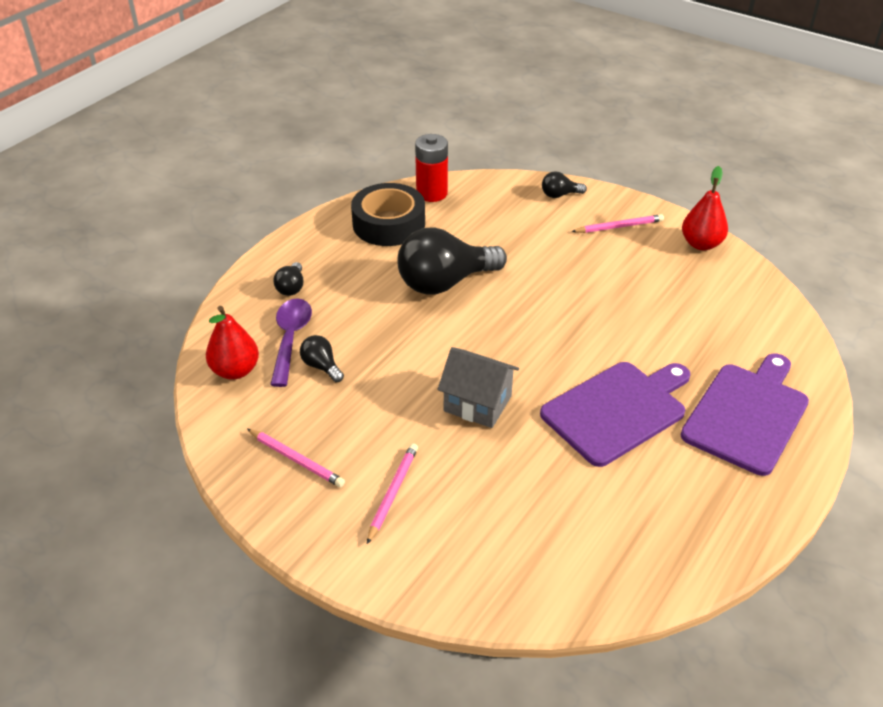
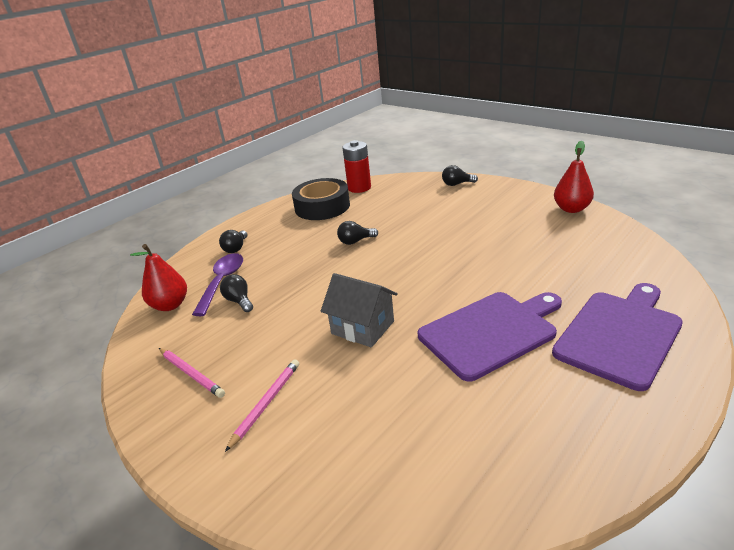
camera: 10 degrees right, 10 degrees down
(445, 283) = (355, 241): black light bulb -> black light bulb, size x0.45
(619, 227) = (502, 201): pink pencil -> none

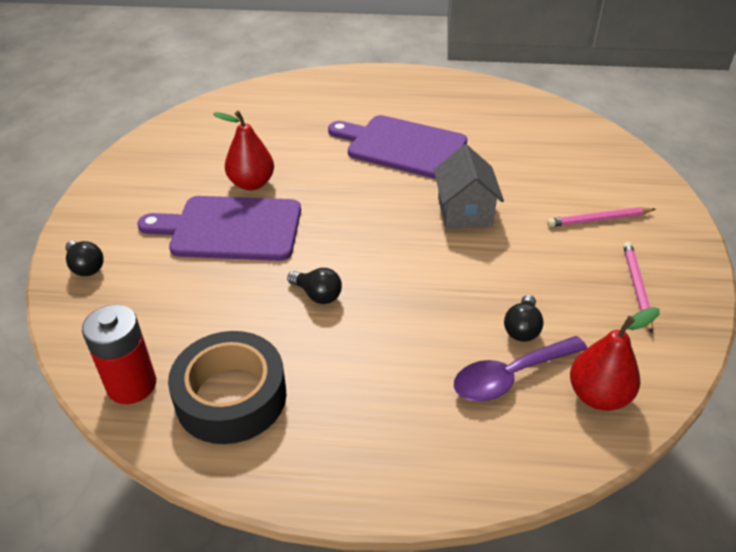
camera: 130 degrees left, 10 degrees up
(236, 248) = (430, 428): black light bulb -> none
(571, 209) = (140, 156): red pear -> red pear (251, 184)
(619, 334) = (353, 98): purple cutting board -> purple cutting board (230, 229)

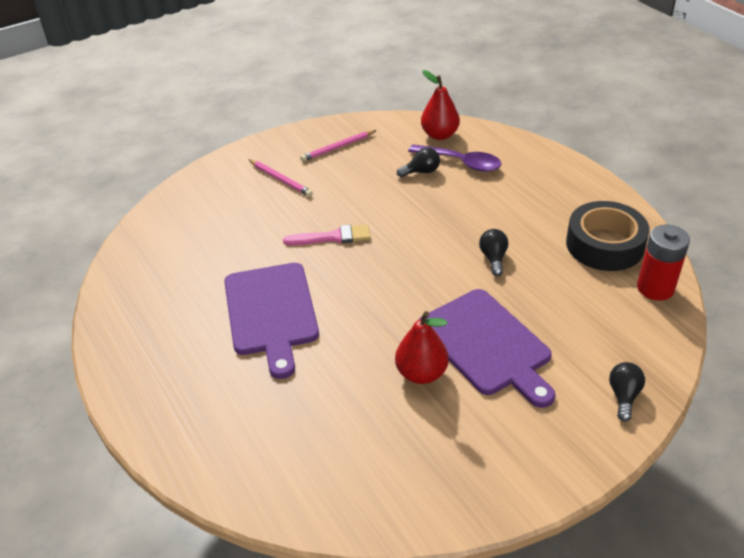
camera: 125 degrees left, 0 degrees up
(464, 212) = (332, 237): grey house -> pink brush

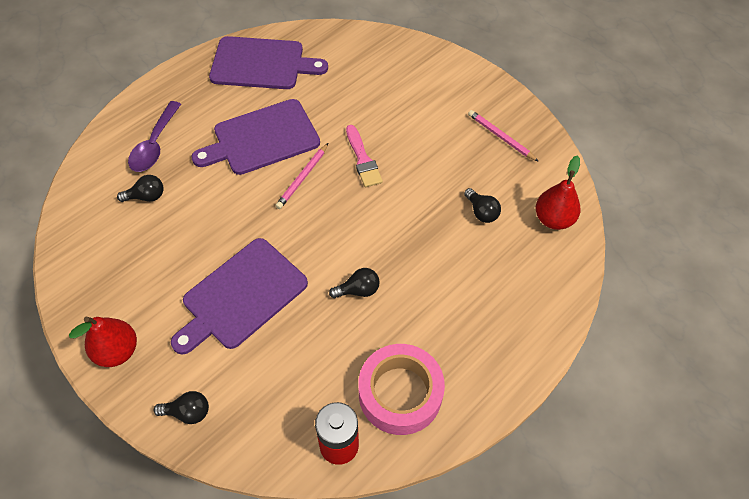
camera: 75 degrees right, 15 degrees up
(148, 304) = (262, 64): none -> purple cutting board
(280, 179) = (436, 105): pink pencil -> pink pencil (302, 177)
(324, 427) = (146, 197): none -> black light bulb
(421, 373) = (204, 251): red pear -> red pear (117, 351)
(461, 163) = (508, 245): purple spoon -> purple spoon (155, 145)
(604, 245) = (400, 393): black tape -> pink tape

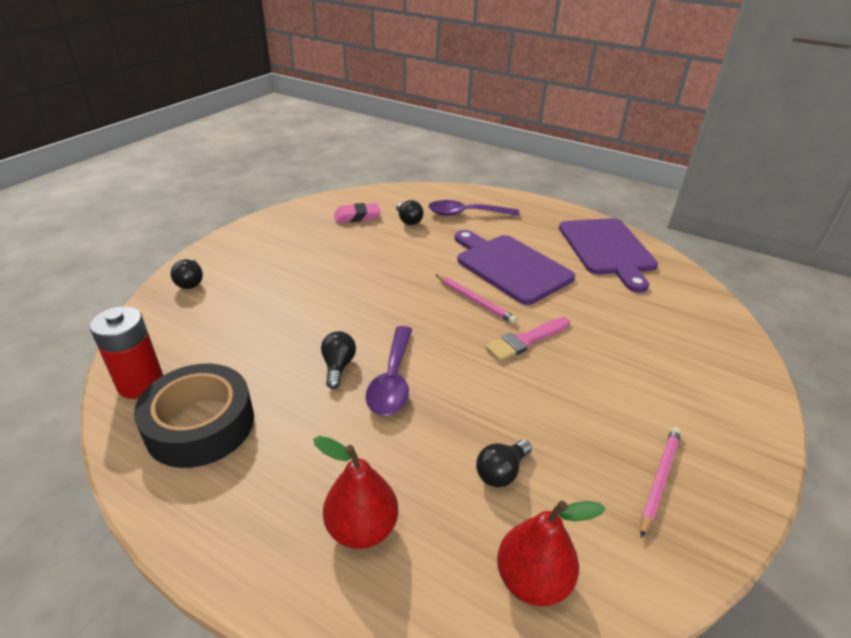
camera: 75 degrees right, 20 degrees down
(115, 242) = (357, 216): none -> pink eraser
(117, 351) = (251, 238): red pear -> red pear (362, 528)
(241, 296) = (315, 288): purple cutting board -> none
(302, 177) = (475, 301): pink pencil -> pink pencil turned 150 degrees counterclockwise
(358, 290) = (338, 366): black light bulb -> black light bulb turned 150 degrees counterclockwise
(383, 255) = (392, 380): none -> purple spoon
(400, 393) = (200, 425): pink tape -> black tape

